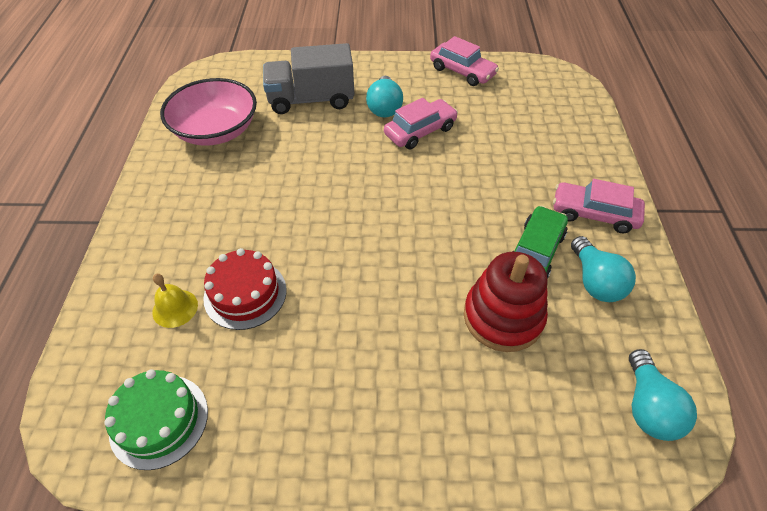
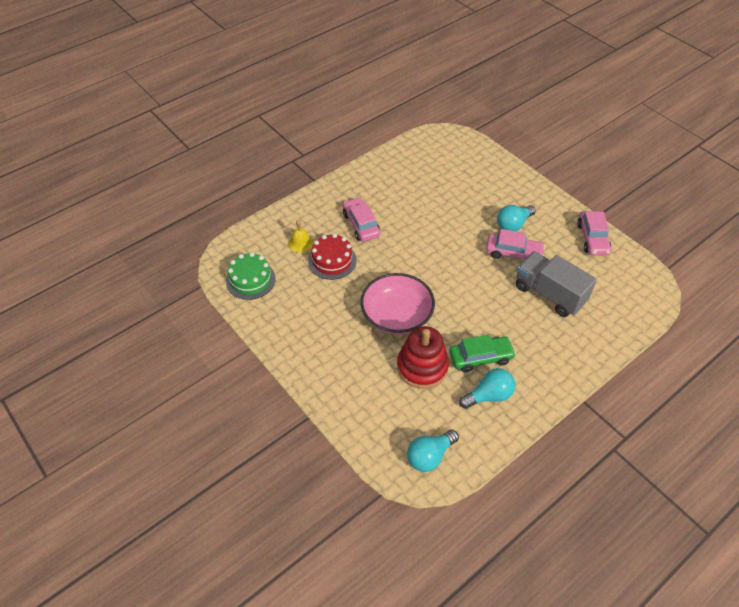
camera: 50 degrees right, 0 degrees up
(216, 130) = (411, 172): pink bowl -> pink bowl (396, 316)
(311, 100) = (480, 190): grey truck -> grey truck (549, 294)
(594, 214) = (541, 370): pink car -> pink car (361, 224)
(595, 281) = (489, 395): turquoise light bulb -> turquoise light bulb turned 150 degrees counterclockwise

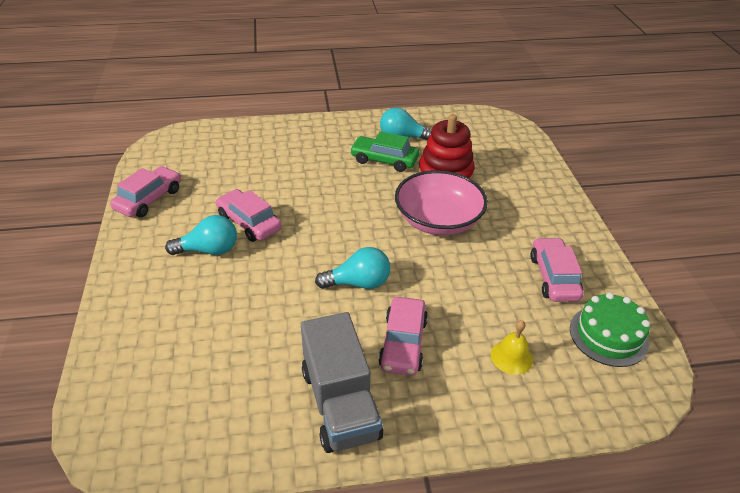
camera: 150 degrees left, 10 degrees down
(296, 306) = (554, 277): none -> pink car
(332, 261) = (478, 311): red cake -> none
(429, 456) = (484, 127): turquoise light bulb -> turquoise light bulb (358, 283)
(549, 294) = (263, 175): grey truck -> grey truck (340, 403)

